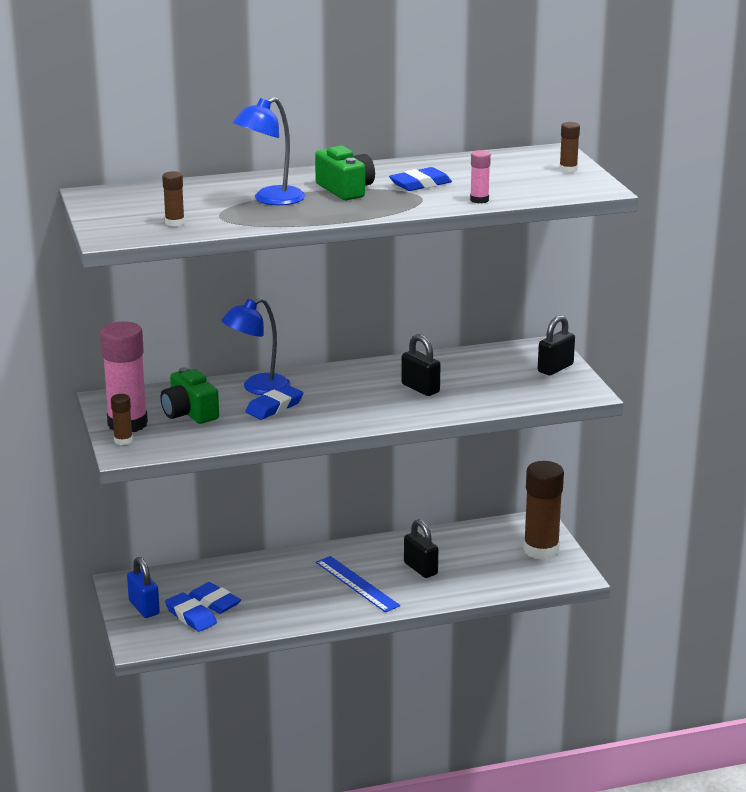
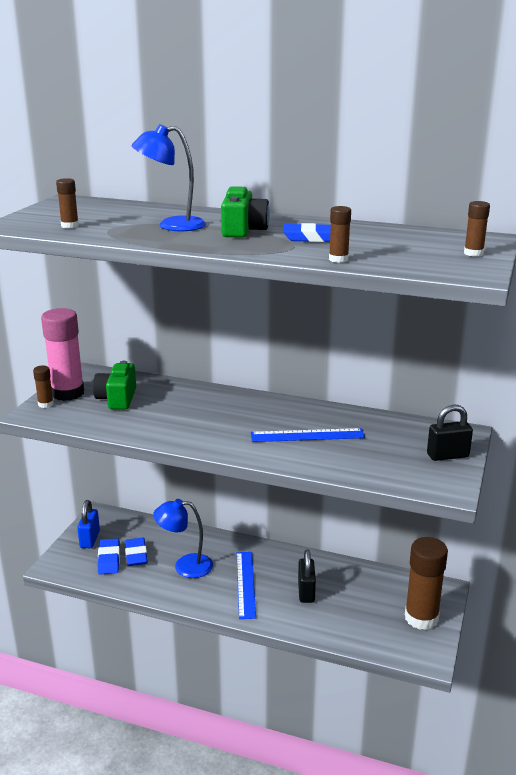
camera: 35 degrees right, 0 degrees up
(257, 388) = (189, 395): blue lamp -> blue lamp (185, 566)
(274, 407) = (179, 413): blue eraser -> none
(420, 388) = (307, 435): black padlock -> blue ruler
(479, 200) = (338, 259): pink glue stick -> brown glue stick

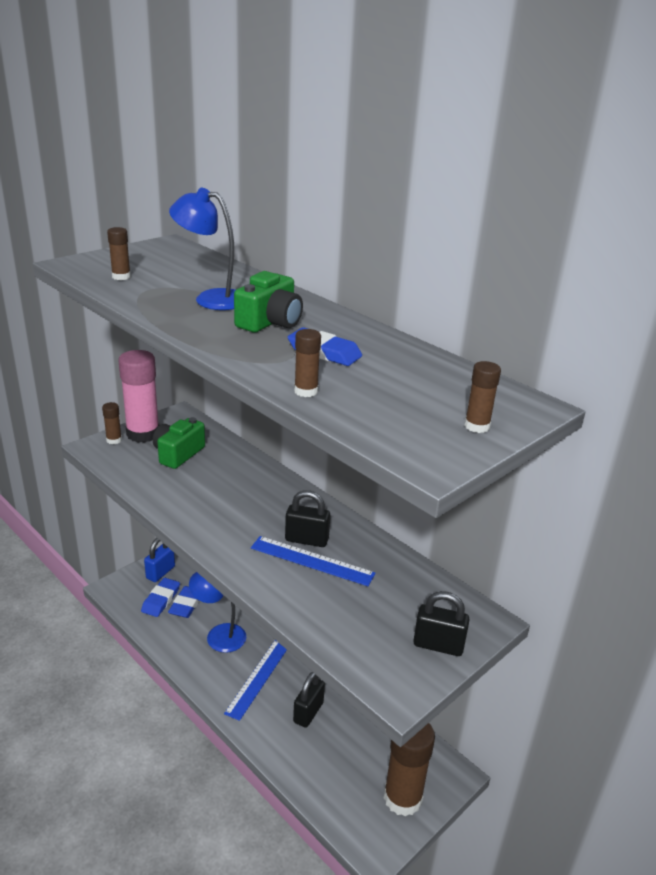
camera: 25 degrees right, 5 degrees up
(289, 424) = (306, 540): none -> black padlock

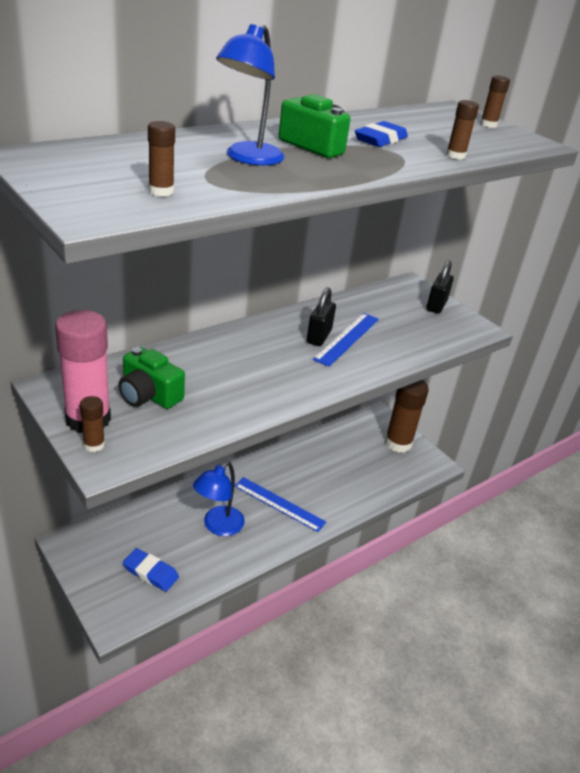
camera: 85 degrees left, 5 degrees up
(160, 572) = (101, 571): blue padlock -> none
(186, 604) = (165, 550): blue eraser -> none
(308, 712) = (321, 478): black padlock -> none

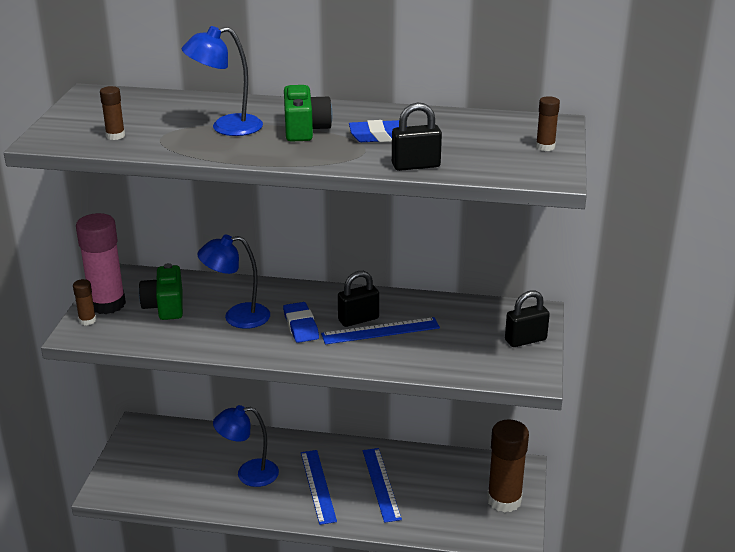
camera: 50 degrees right, 5 degrees down
(150, 572) = (163, 476): blue eraser -> blue eraser (301, 326)
(228, 376) = (237, 317): none -> blue lamp
(317, 476) = (381, 484): none -> blue ruler
(455, 156) = (416, 166): brown glue stick -> black padlock

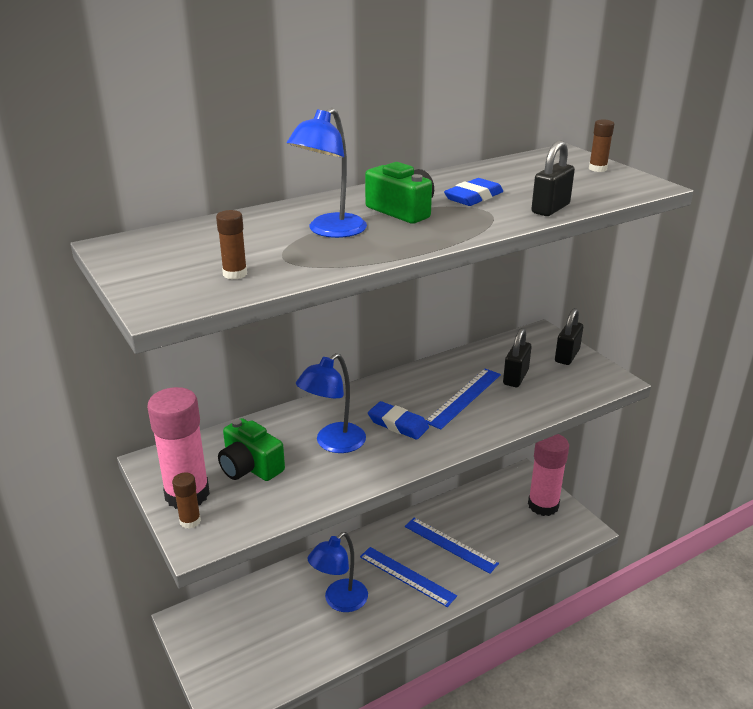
camera: 40 degrees left, 0 degrees up
(358, 319) = (433, 397): black padlock -> black padlock (515, 377)
(504, 500) = (543, 505): brown glue stick -> pink glue stick

